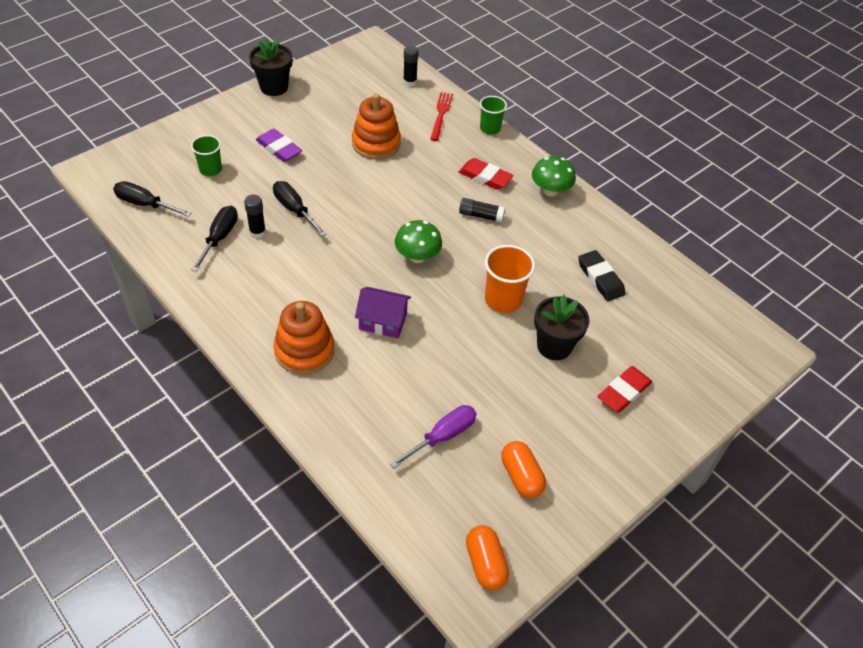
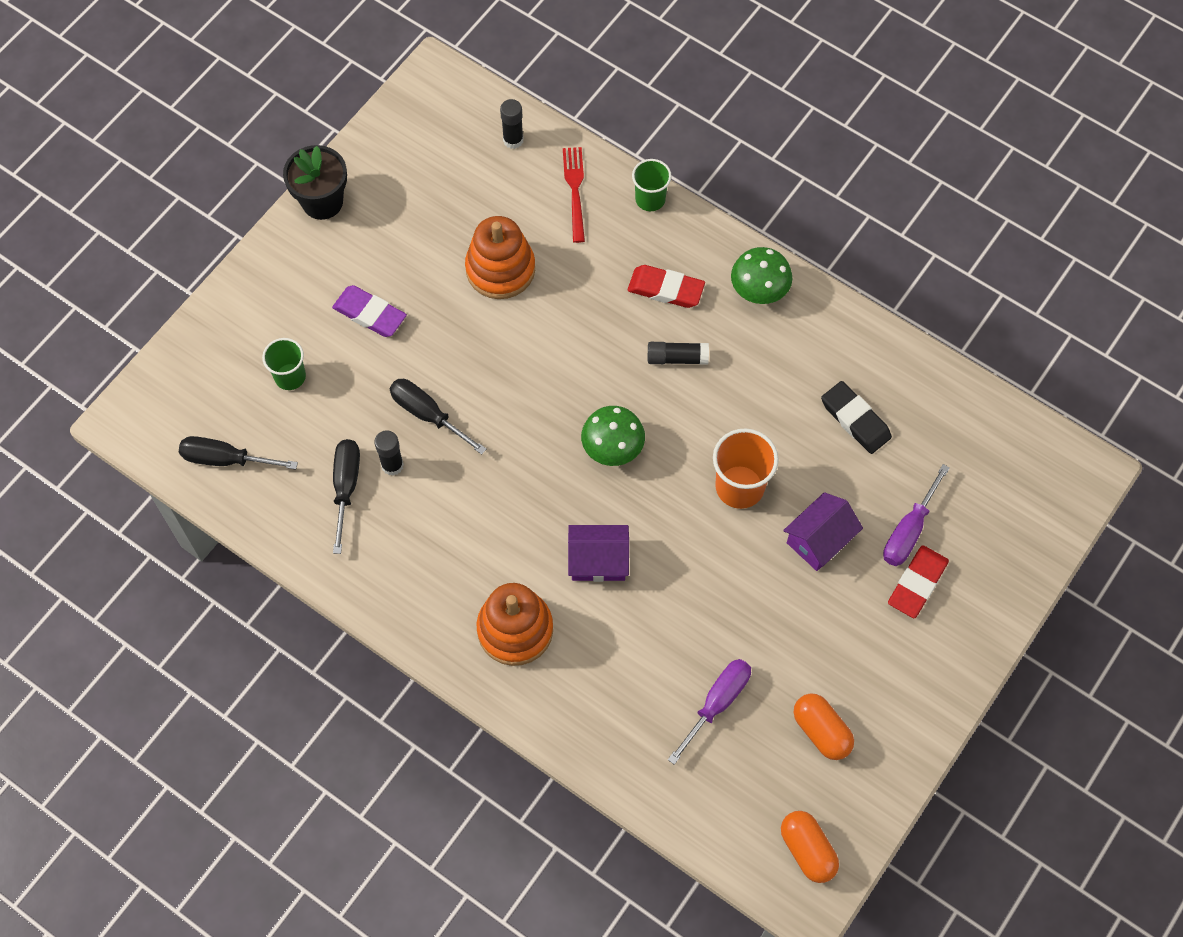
camera: 10 degrees left, 15 degrees up
(554, 346) = (819, 540): black flower pot -> purple house
(625, 356) = (909, 531): none -> purple screwdriver

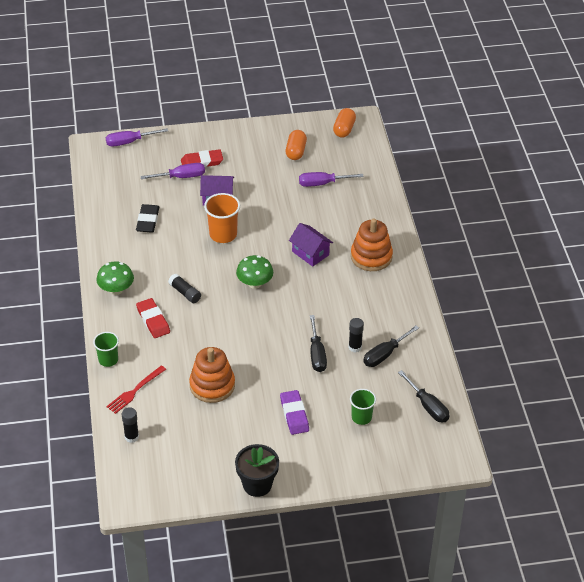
camera: 135 degrees left, 20 degrees down
(1052, 525) = (129, 142): none -> purple screwdriver

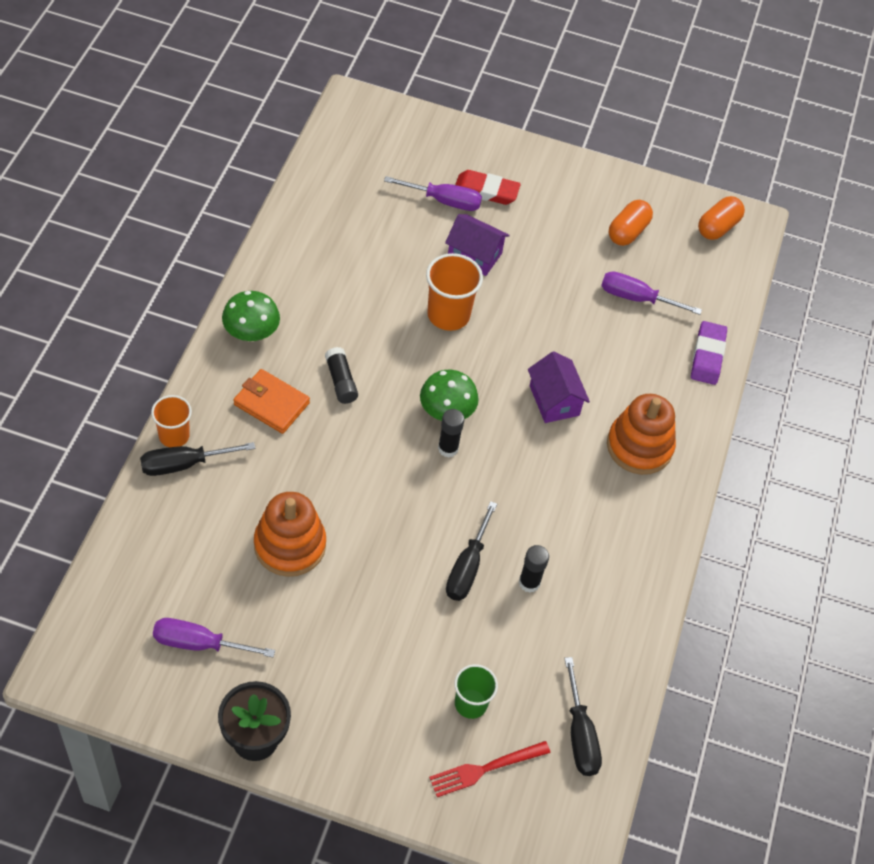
camera: 20 degrees right, 10 degrees up
(108, 360) = (174, 436): green cup -> orange cup
(129, 142) = (406, 118): purple screwdriver -> purple screwdriver (199, 643)
(131, 437) = (130, 572): black glue stick -> black glue stick (448, 448)
(134, 391) = (179, 502): red fork -> red fork (484, 769)
(148, 221) = (358, 247): black eraser -> none
(153, 320) = (271, 403): red eraser -> orange wallet
(294, 414) = (376, 650): purple eraser -> purple eraser (707, 356)
(385, 354) = (566, 616): black screwdriver -> black screwdriver (184, 464)

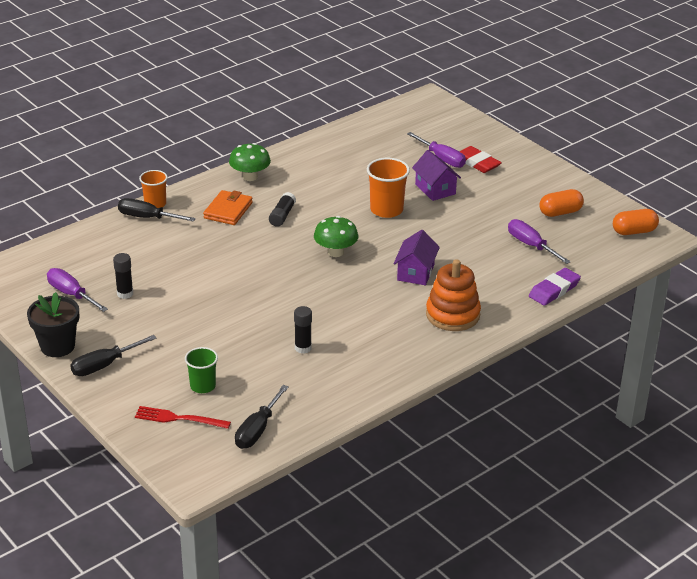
camera: 40 degrees right, 20 degrees down
(271, 403) = (228, 210): orange wallet -> orange wallet turned 45 degrees clockwise
(290, 545) = (170, 274): orange stacking toy -> none
(448, 448) = (318, 268): black glue stick -> black glue stick (125, 294)
(467, 567) = (270, 325): black screwdriver -> black screwdriver (104, 365)

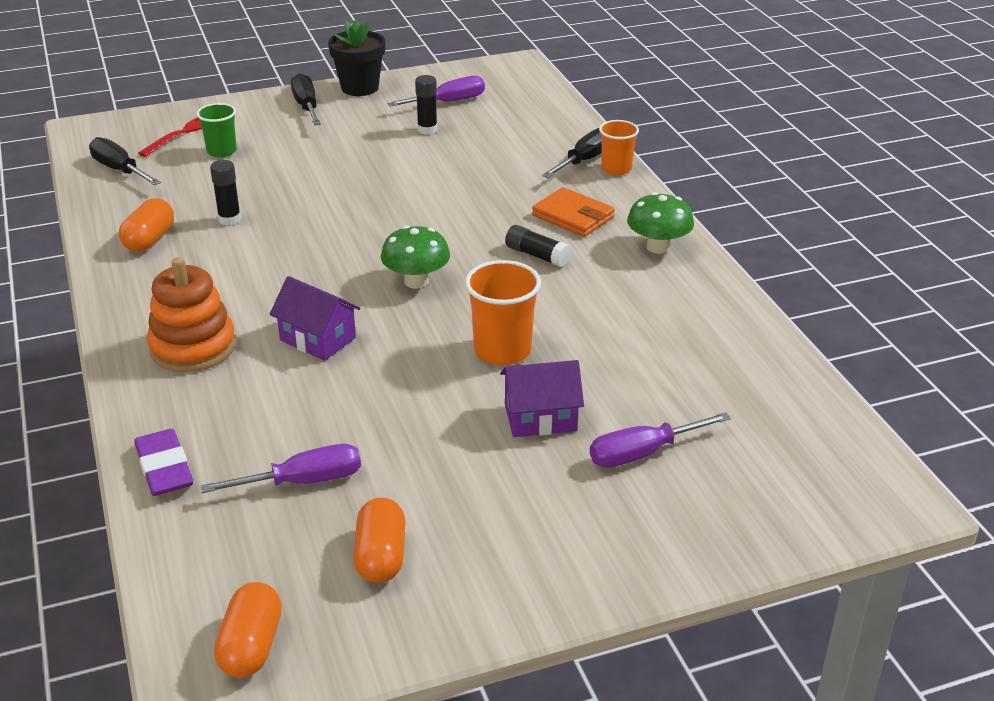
camera: 110 degrees right, 0 degrees up
(349, 375) = (149, 240): none -> orange capsule
(477, 163) = (611, 495): red eraser -> none

